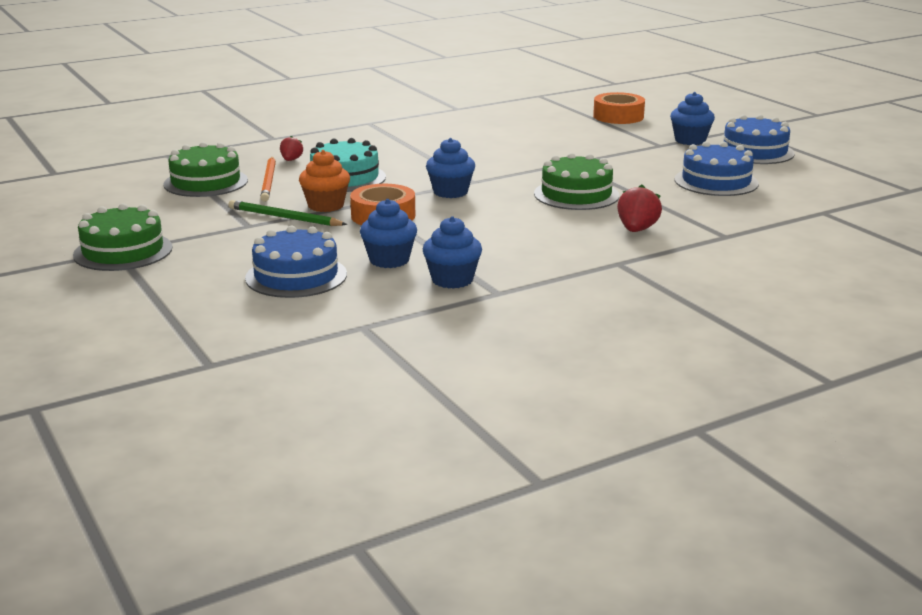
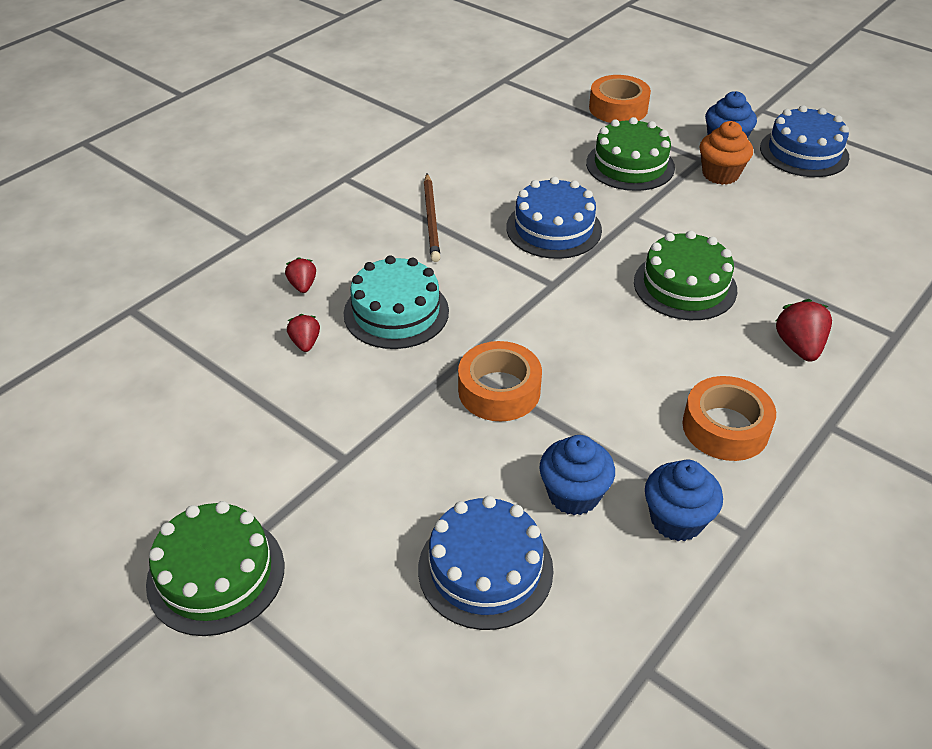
camera: 20 degrees left, 20 degrees up
(206, 182) = (224, 366): green cake -> green cake (630, 165)
(269, 181) = (305, 343): orange pencil -> red strawberry
(285, 218) = (381, 427): green pencil -> none
(326, 205) = (414, 384): orange cupcake -> orange cupcake (720, 174)
(413, 146) = (431, 219): none -> brown pencil
(450, 192) = (542, 315): blue cupcake -> none
(534, 252) = (725, 427): none -> orange tape
(716, 181) = (808, 223): blue cake -> blue cake (553, 228)

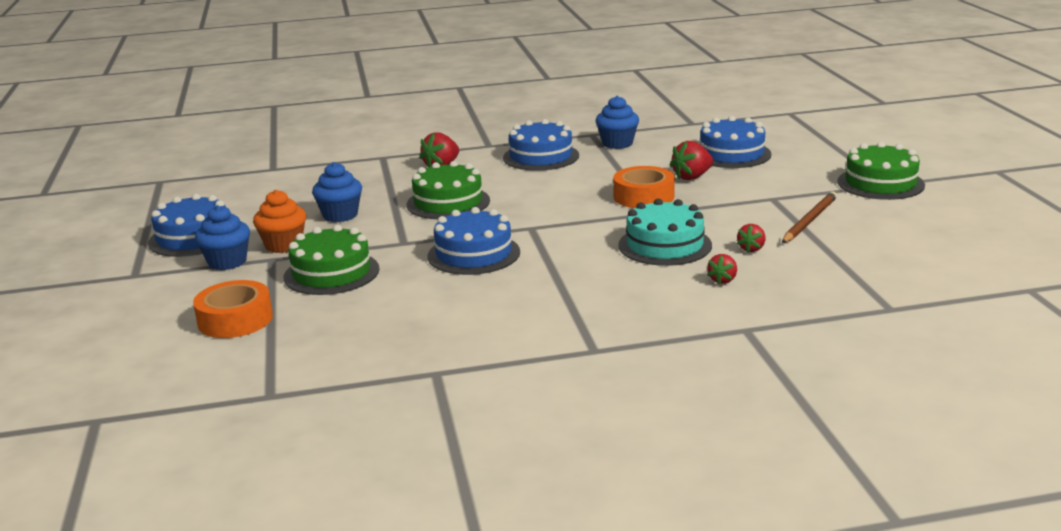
camera: 140 degrees left, 20 degrees down
(431, 219) = (559, 290): brown pencil -> brown pencil (809, 221)
(484, 466) = (692, 177): none -> red strawberry
(573, 495) = (656, 159): blue cupcake -> blue cupcake (340, 215)
(725, 427) = (541, 156): orange tape -> blue cake

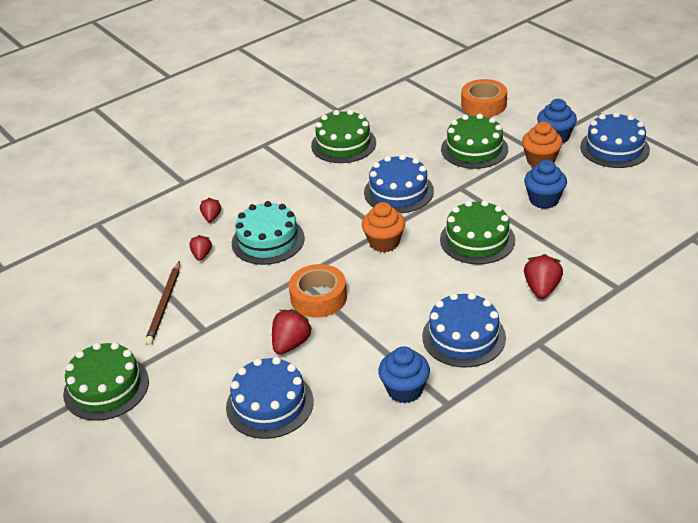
camera: 155 degrees right, 15 degrees up
(480, 320) = (343, 144): none -> green cake
(540, 218) = (384, 242): none -> orange cupcake

